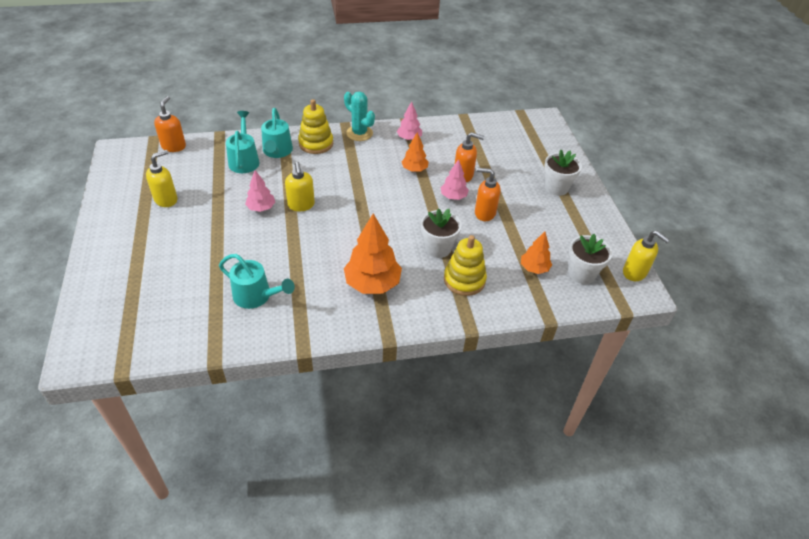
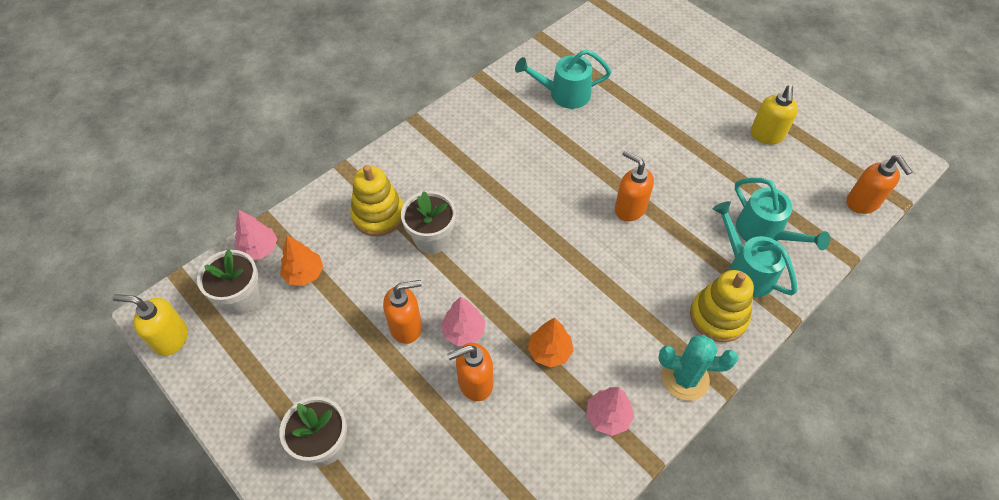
camera: 150 degrees right, 10 degrees up
(261, 208) = (665, 180): pink tree -> pink tree (259, 249)
(301, 205) = (629, 208): yellow soap dispenser -> orange soap dispenser
(372, 284) = (470, 160): orange tree -> none

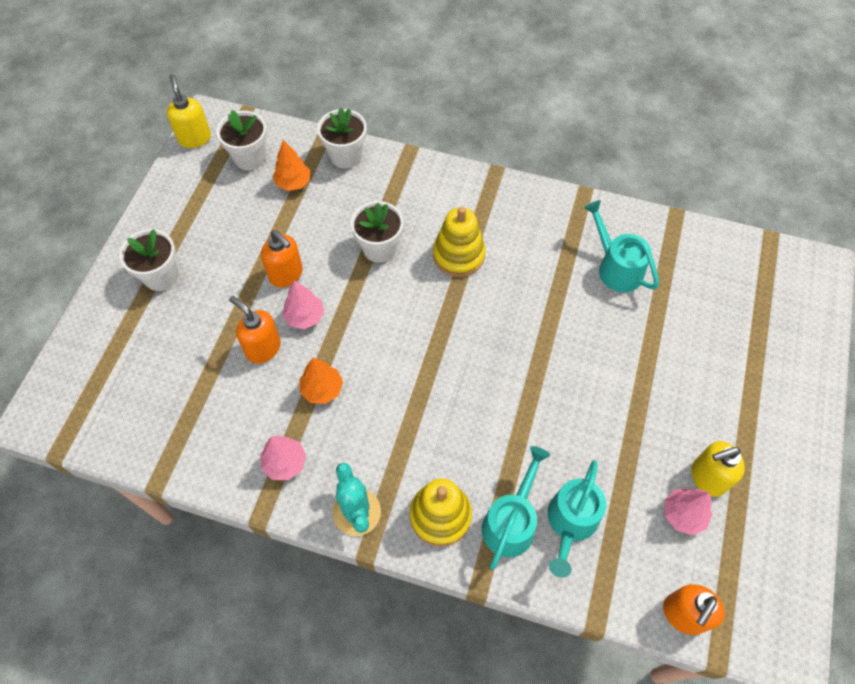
camera: 60 degrees right, 5 degrees up
(259, 249) = (297, 143): pink tree -> pink tree (683, 514)
(309, 217) = (345, 156): none -> white flower pot
(378, 215) = (378, 199): yellow stacking toy -> yellow stacking toy (458, 255)
(629, 208) = (516, 386): orange soap dispenser -> none

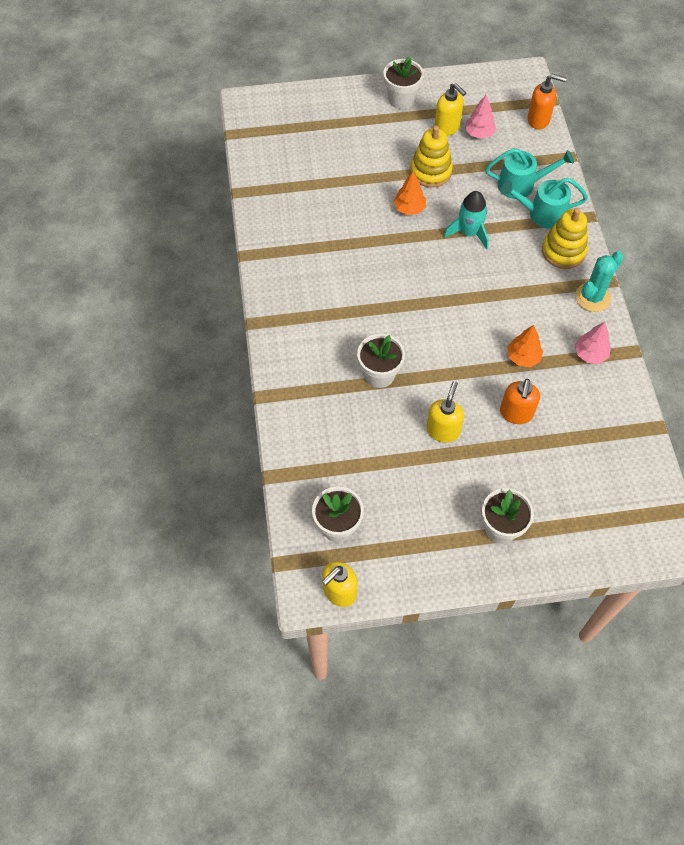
camera: 115 degrees left, 0 degrees up
(286, 275) = (443, 430): orange soap dispenser -> yellow soap dispenser
(293, 183) = (347, 473): orange tree -> orange tree (409, 208)
(305, 316) = (472, 398): pink tree -> none
(345, 156) = (295, 445): white flower pot -> white flower pot (401, 99)
(458, 255) = (355, 317): yellow stacking toy -> yellow stacking toy (430, 171)
(519, 418) = (469, 233): none -> turquoise rocket
(615, 267) = (310, 215): turquoise watering can -> none

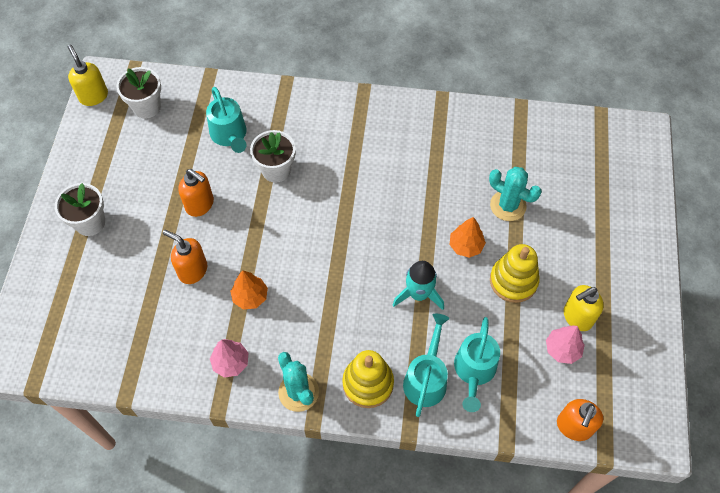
camera: 105 degrees right, 0 degrees up
(351, 429) = (230, 136): none -> turquoise watering can
(357, 185) = (508, 205): none -> turquoise cactus
(401, 99) = (630, 281): white flower pot -> none
(443, 430) = (200, 205): yellow soap dispenser -> orange soap dispenser

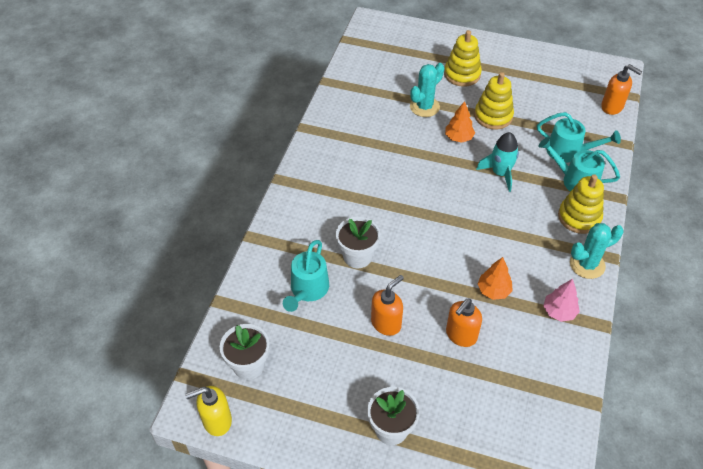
camera: 80 degrees left, 10 degrees down
(230, 136) = (307, 290): turquoise watering can -> turquoise watering can turned 120 degrees clockwise
(562, 349) = (552, 101): pink tree -> none
(577, 317) = (526, 88): yellow soap dispenser -> none
(579, 241) = (462, 74): none -> yellow stacking toy

